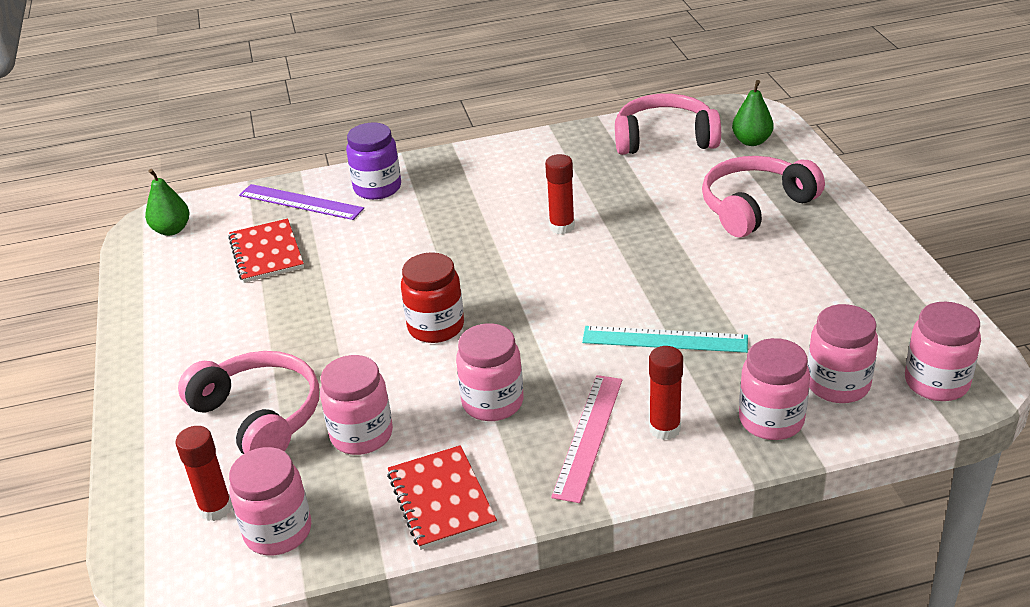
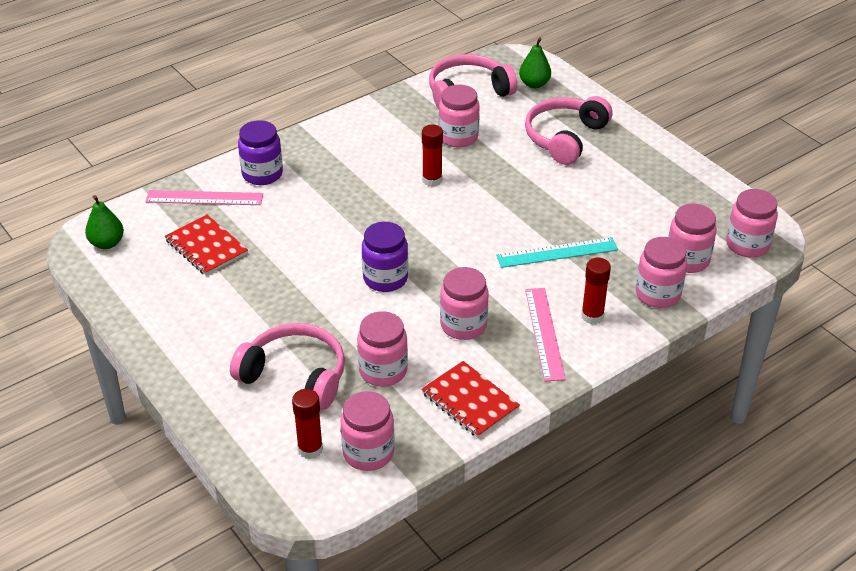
camera: 25 degrees left, 5 degrees up
(301, 202) = (204, 198): purple ruler -> pink ruler
(436, 327) = (385, 278): red jar -> purple jar
(623, 185) = (458, 137): none -> pink jar

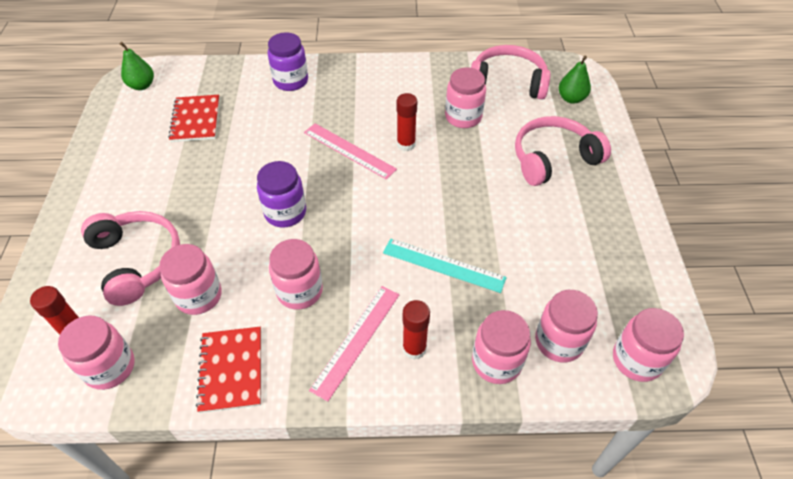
camera: 35 degrees right, 10 degrees up
(204, 198) = (235, 81): pink ruler -> pink ruler (349, 150)

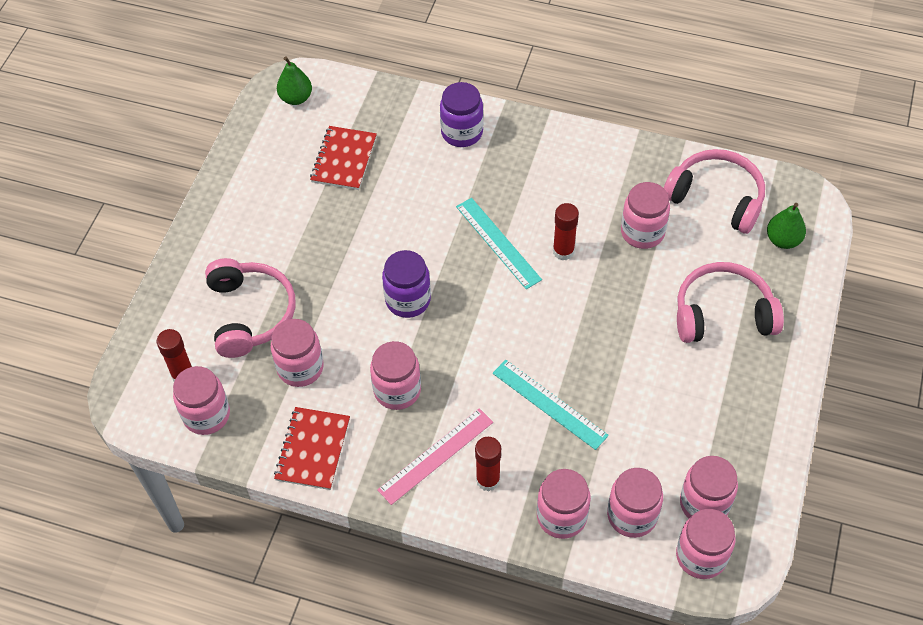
camera: 20 degrees right, 5 degrees up
(349, 150) = (498, 242): pink ruler -> turquoise ruler
(615, 312) = (704, 503): none -> pink jar

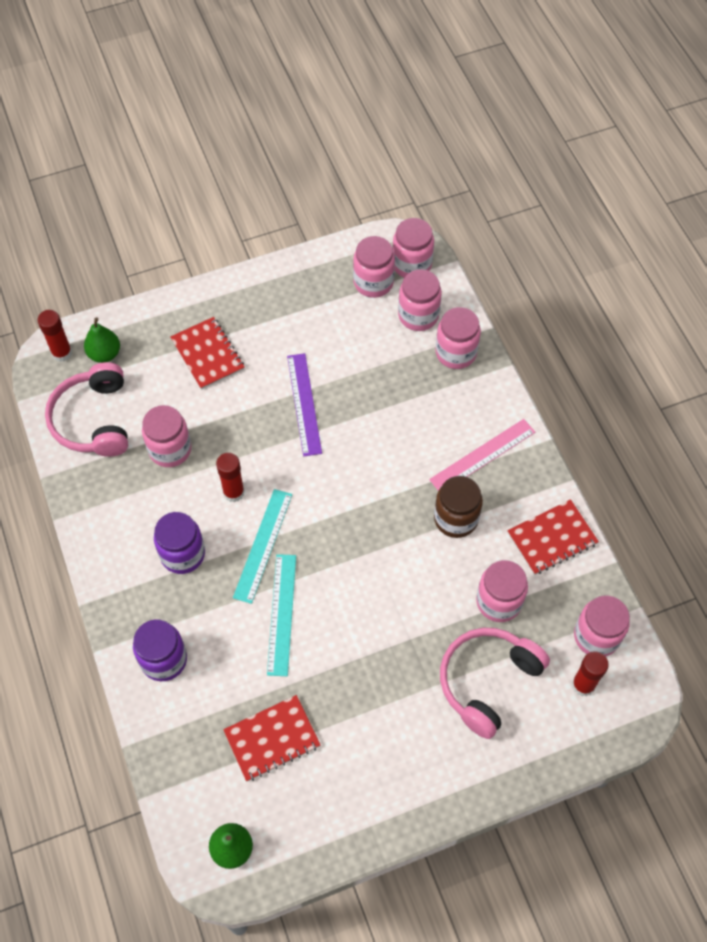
camera: 130 degrees left, 5 degrees up
(397, 390) = (456, 519): pink jar -> brown jar
(408, 300) = (373, 571): purple jar -> purple jar (182, 554)
(436, 456) = (482, 455): pink ruler -> pink ruler turned 45 degrees counterclockwise
(488, 480) = (470, 412): red glue stick -> red glue stick (62, 353)
(549, 404) = (378, 414): turquoise ruler -> turquoise ruler (282, 614)
(608, 354) = (304, 404): none -> purple ruler
(723, 313) = (207, 354): pink headphones -> red notebook

